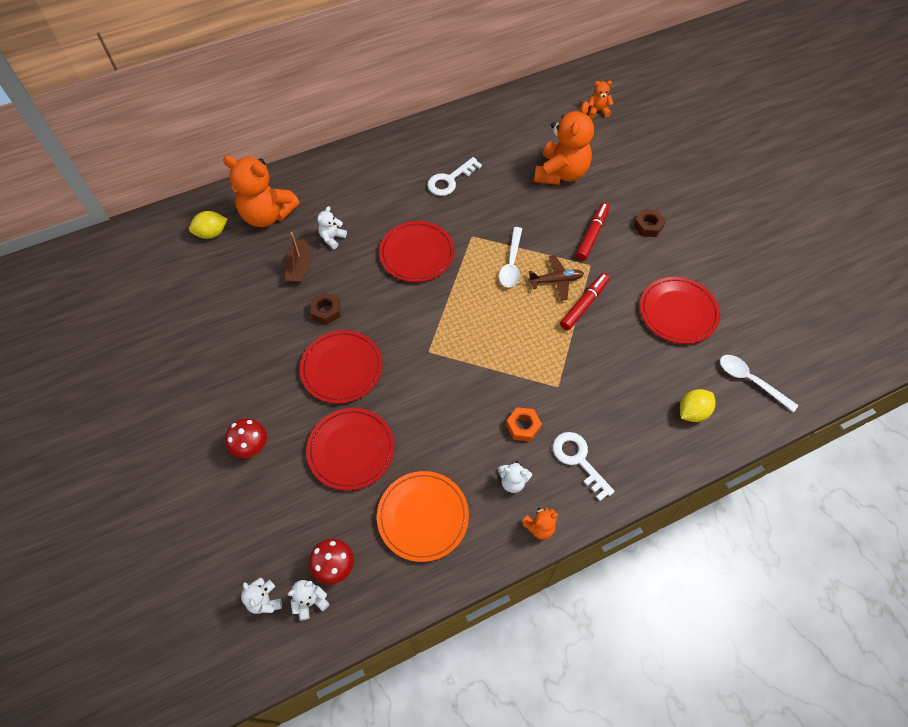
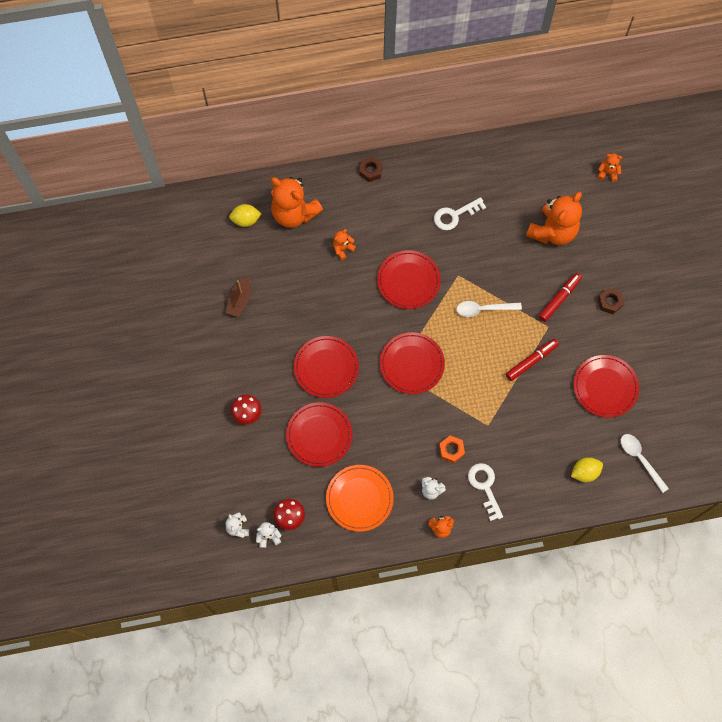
camera: 15 degrees right, 10 degrees up
(299, 267) = (311, 270): brown boat -> brown boat (240, 300)
(326, 311) = (324, 315): brown nut -> brown nut (371, 171)
(332, 238) = (343, 249): white teddy bear -> orange teddy bear
(445, 340) = (412, 364): none -> red plate
(511, 263) = (483, 309): white spoon -> white spoon turned 60 degrees clockwise
(556, 280) = (515, 334): brown plane -> none

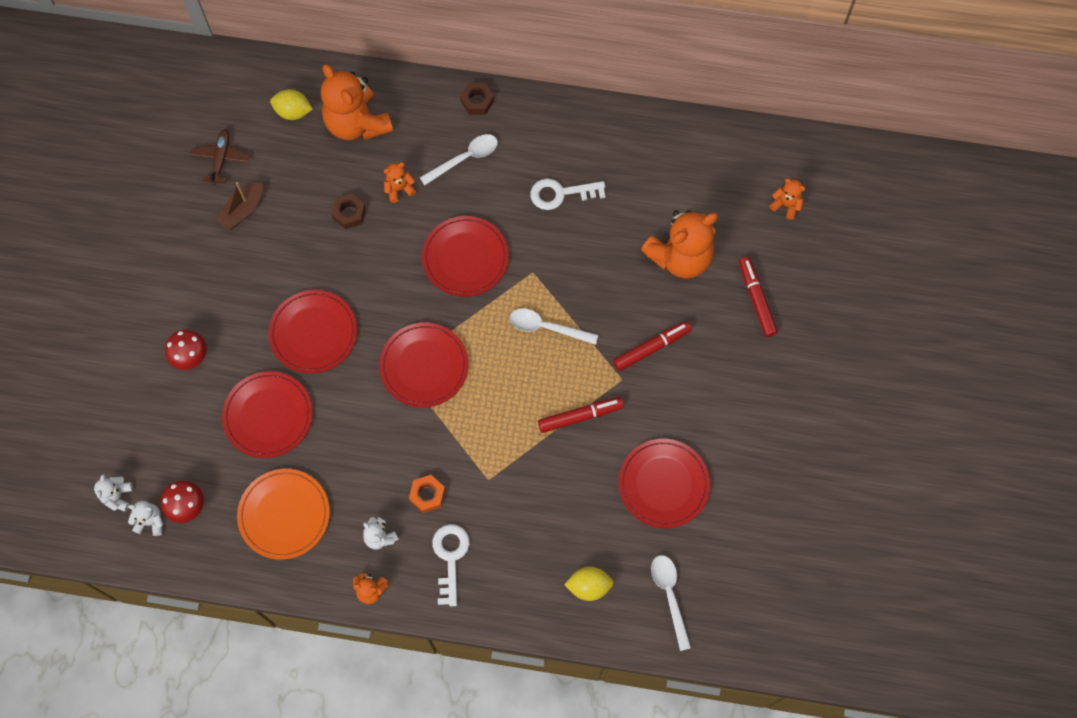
camera: 20 degrees right, 0 degrees up
(209, 269) = (221, 158): none -> brown plane
(379, 213) = (465, 158): none -> white spoon
(610, 302) = (717, 375): brown nut -> brown nut (349, 213)
(614, 242) = (756, 299): none -> red marker

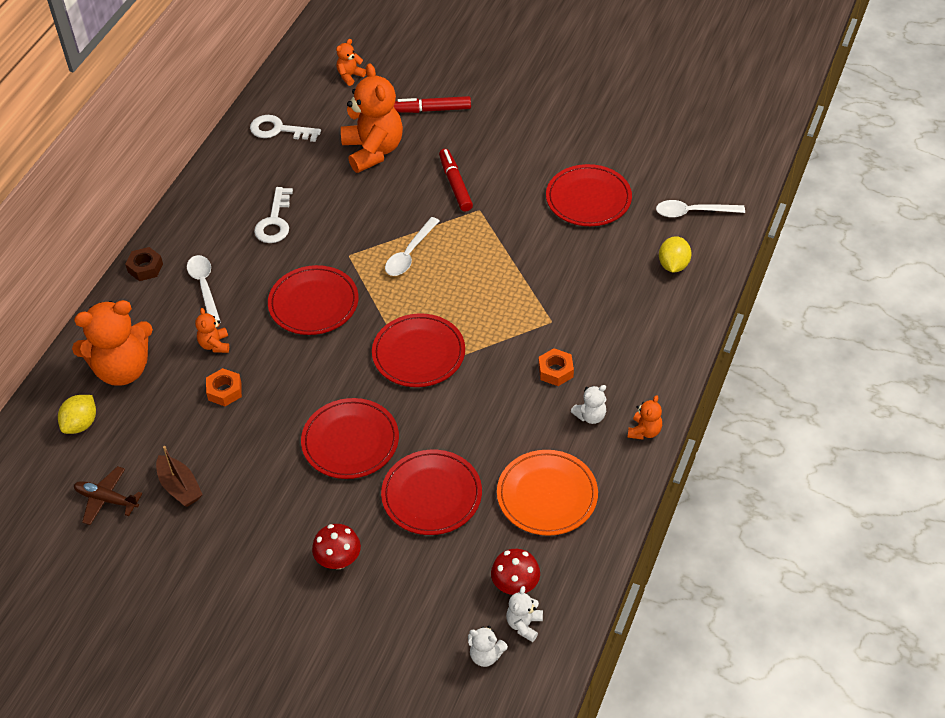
camera: 75 degrees left, 20 degrees down
(349, 213) = (224, 391): brown nut -> orange nut
(450, 558) = (624, 362): white key -> white key (279, 130)
(580, 416) = (507, 244): red marker -> none

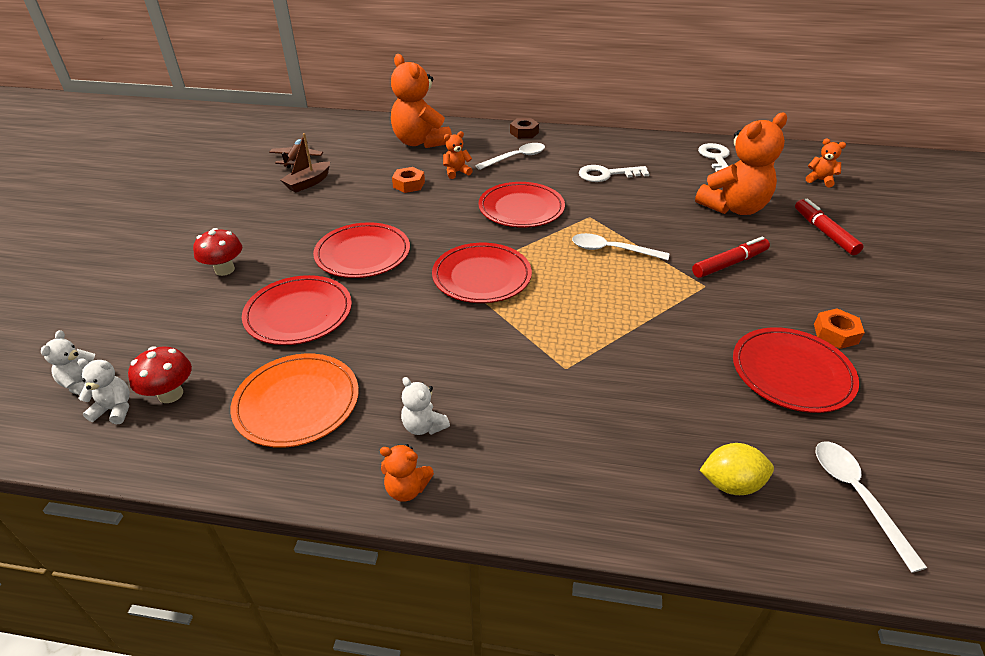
camera: 75 degrees right, 10 degrees down
(81, 424) = (366, 137): yellow lemon -> none
(555, 371) = (488, 383): orange nut -> orange nut (835, 333)

